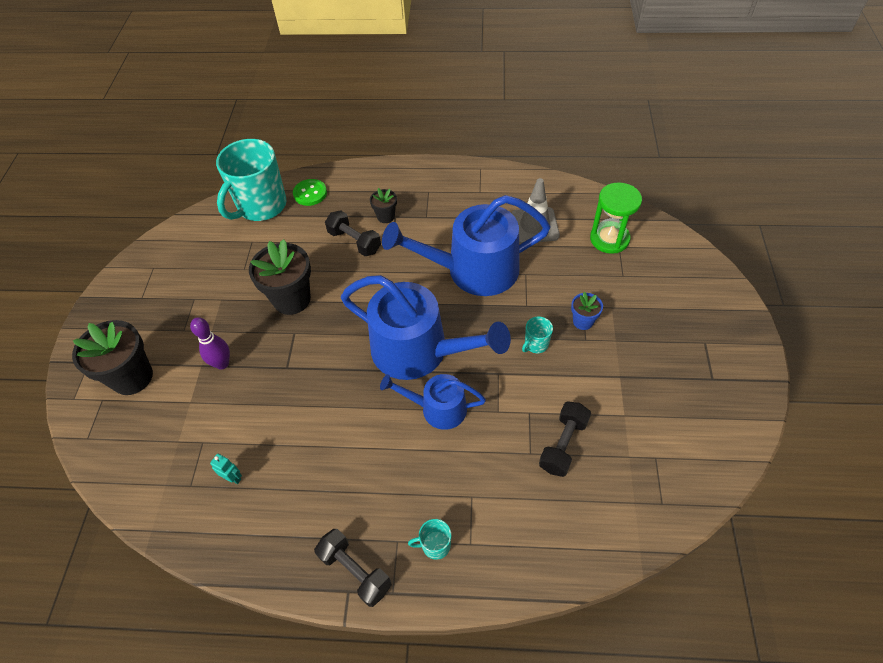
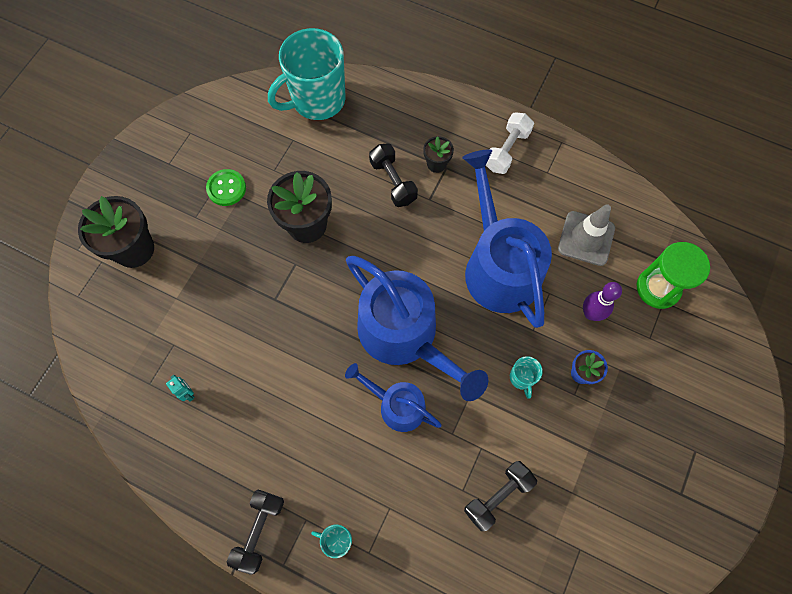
camera: 20 degrees right, 15 degrees up
(222, 363) = (218, 269): purple bowling pin -> purple bowling pin (590, 313)
(310, 193) = (371, 103): green button -> green button (226, 188)
(355, 571) = (259, 530): black dumbbell -> black dumbbell turned 45 degrees clockwise
(439, 188) = (506, 150): none -> white dumbbell
(474, 270) = (499, 266): blue watering can -> blue watering can turned 60 degrees clockwise
(536, 344) = (522, 378): turquoise mug -> turquoise mug turned 75 degrees counterclockwise

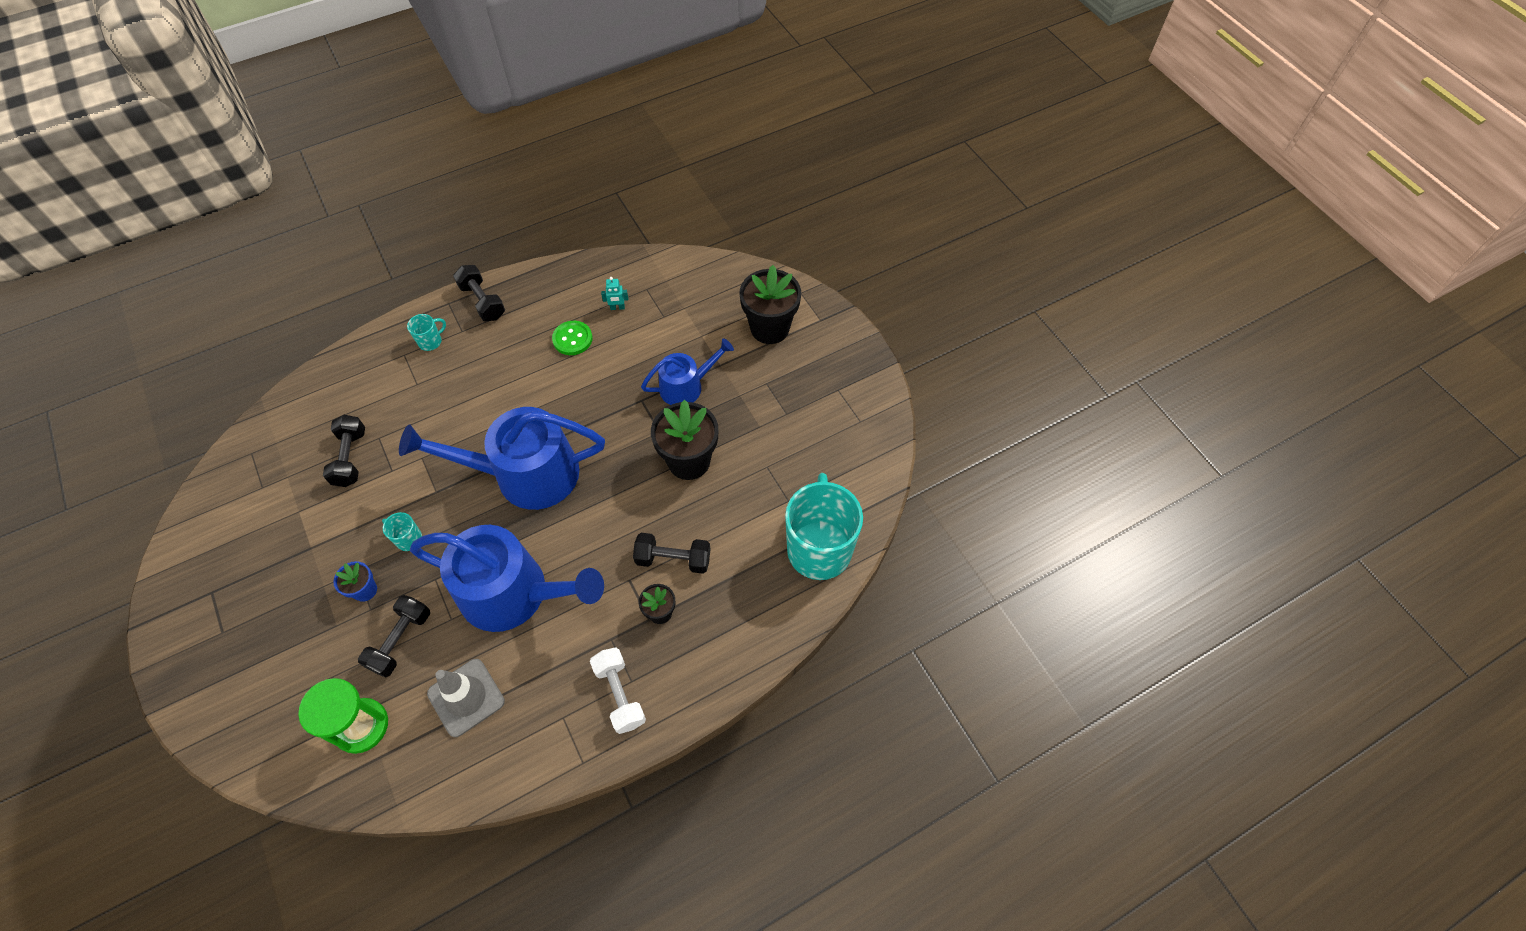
camera: 125 degrees right, 10 degrees down
(226, 188) = (776, 419): green button -> green button (572, 339)
(397, 405) = (478, 433): blue watering can -> blue watering can (686, 386)
(590, 313) = (400, 641): purple bowling pin -> black dumbbell

